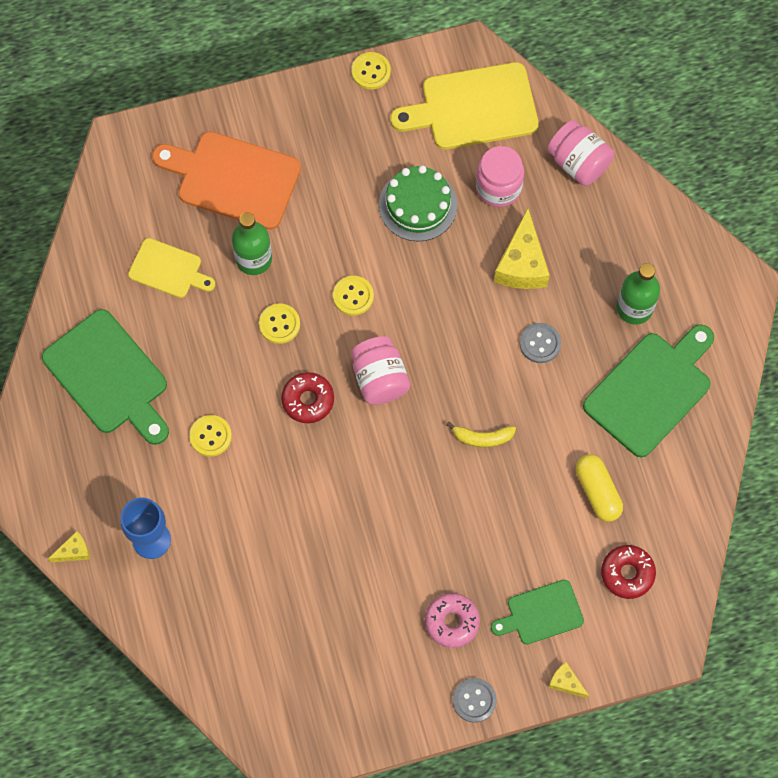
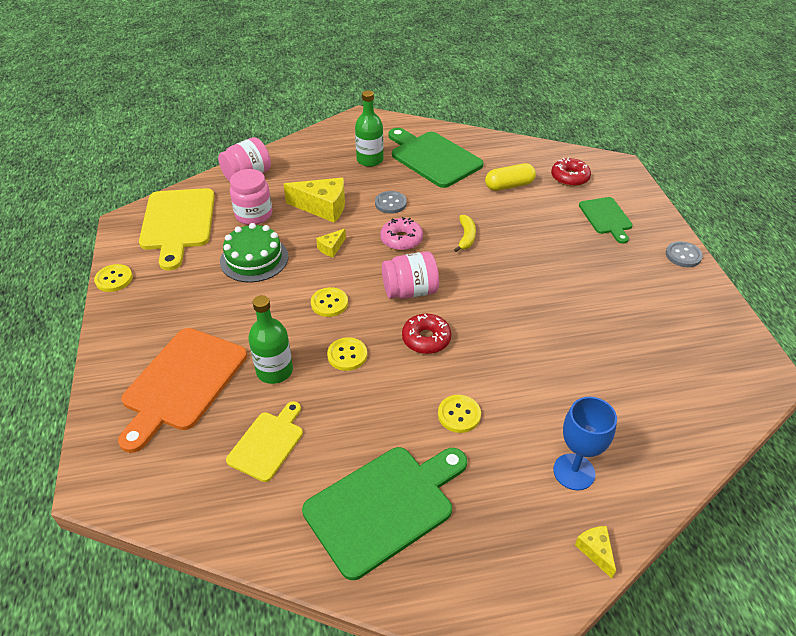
camera: 85 degrees left, 25 degrees down
(452, 622) = (622, 263): pink donut -> pink donut (401, 239)
(565, 682) = (657, 210): yellow cheese -> yellow cheese (331, 248)

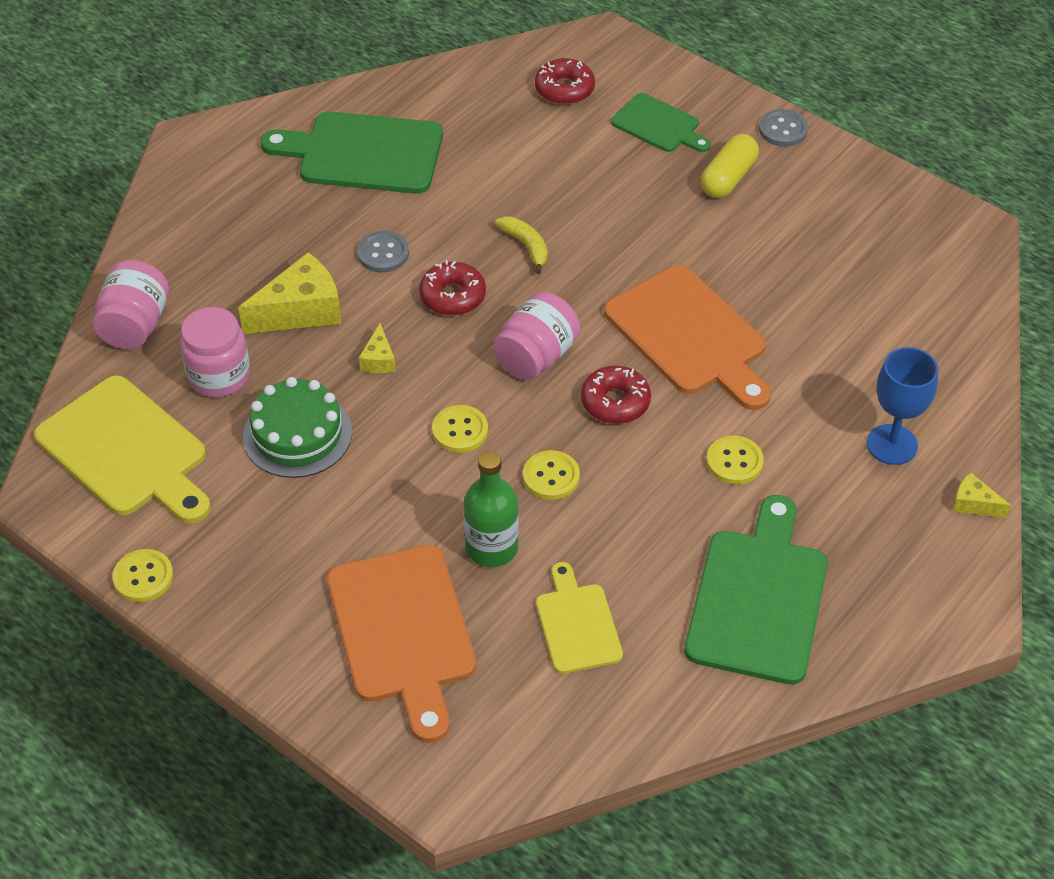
camera: 40 degrees left, 5 degrees up
(370, 160) = (281, 204): green bottle -> none
(401, 239) = (453, 296): pink donut -> red donut
(508, 330) = (689, 336): none -> orange cutting board
(509, 185) = (503, 142): yellow capsule -> yellow capsule (728, 178)

